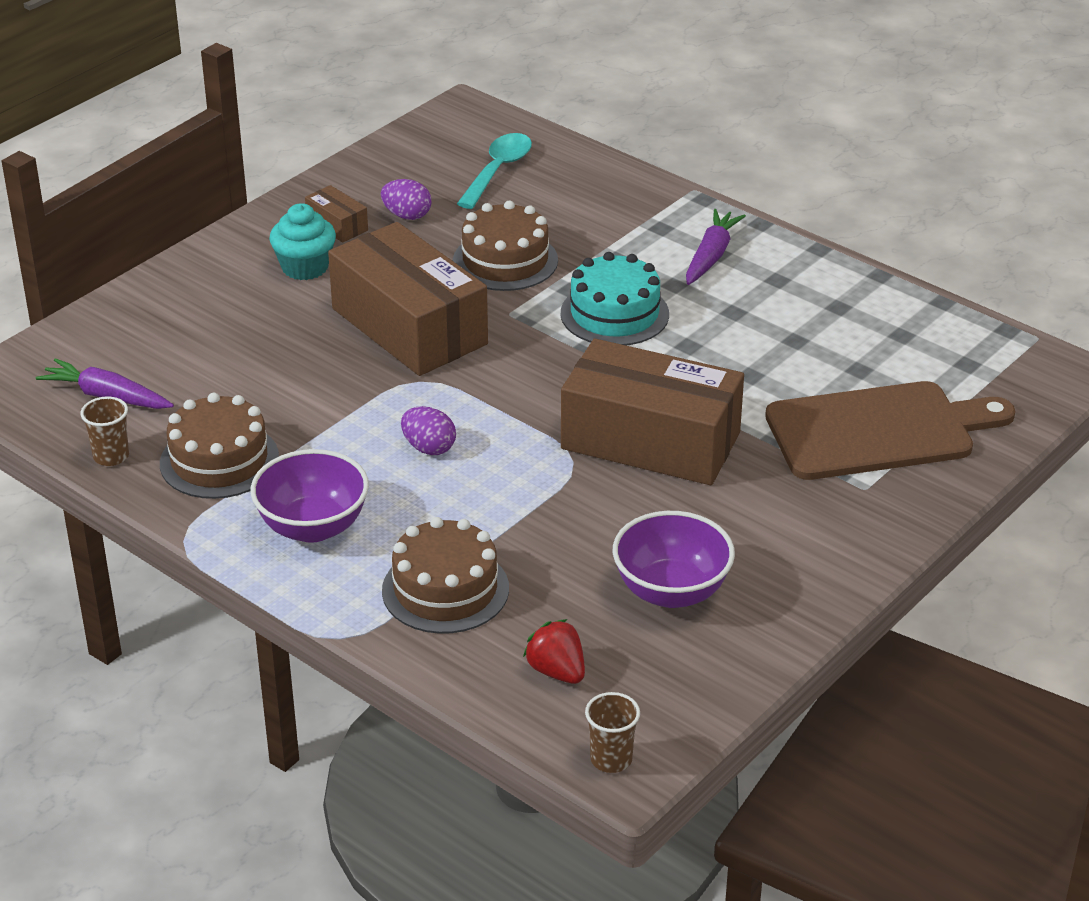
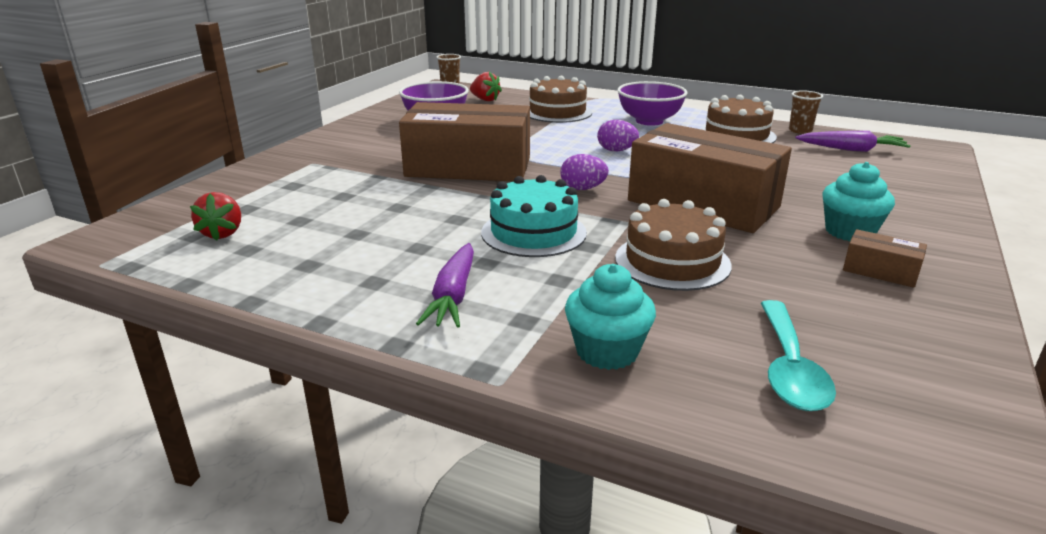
camera: 165 degrees right, 10 degrees down
(407, 215) = (824, 291): purple egg -> purple egg (582, 189)
(612, 198) = (607, 351): none -> turquoise cupcake
(879, 431) = (293, 188): brown cutting board -> none
(936, 362) = (222, 233): none -> red strawberry

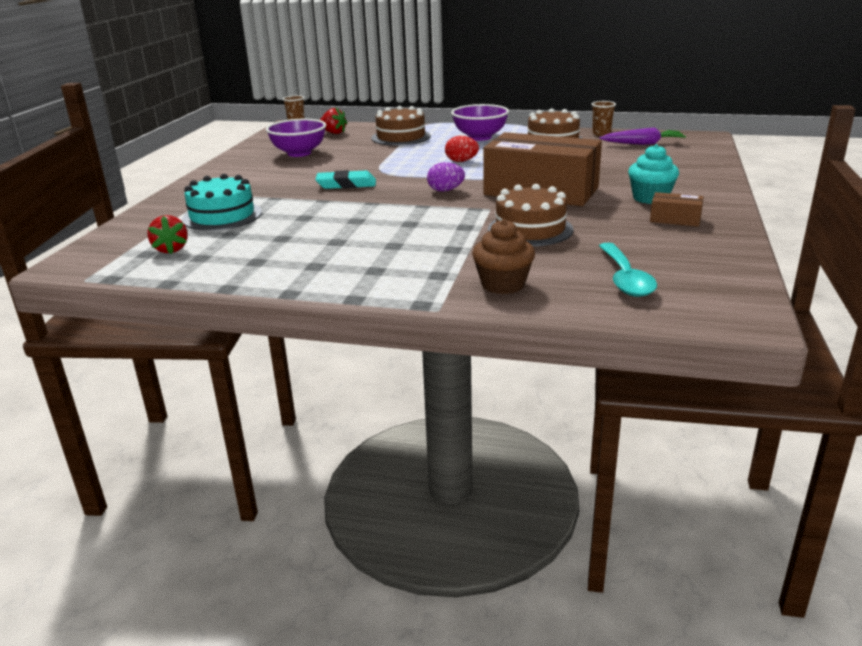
camera: 10 degrees left, 0 degrees up
(453, 296) = (379, 267): purple carrot -> none
(468, 167) = (346, 184): brown box -> turquoise eraser
(533, 232) = (420, 223): turquoise cake -> turquoise cake (222, 216)
(607, 351) = (503, 284): turquoise cupcake -> brown cupcake
(616, 150) = (461, 161): purple egg -> red egg

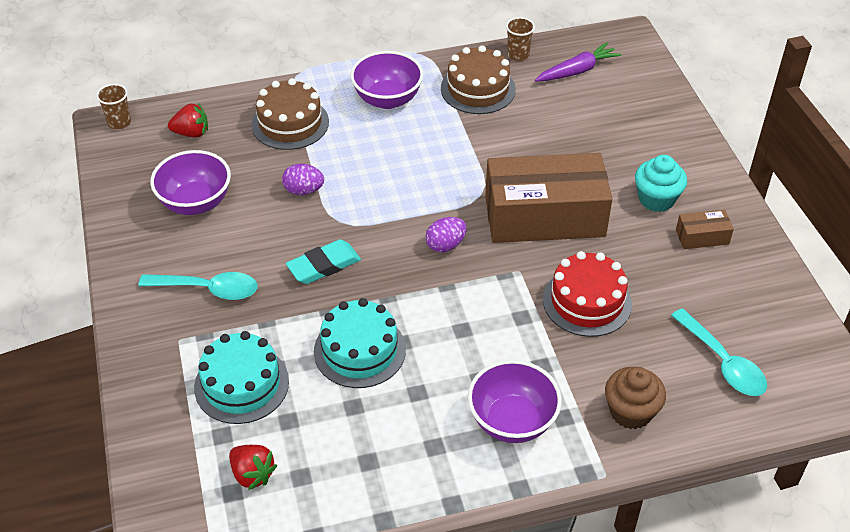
camera: 30 degrees left, 20 degrees up
(258, 181) = (208, 289): none -> turquoise spoon
(321, 218) = (359, 350): none -> turquoise cake
(374, 158) = (303, 190): none -> purple egg
(392, 268) = (512, 421): none -> purple bowl
(461, 161) = (411, 169): red egg -> none
(530, 229) = (587, 301): brown cake -> red cake

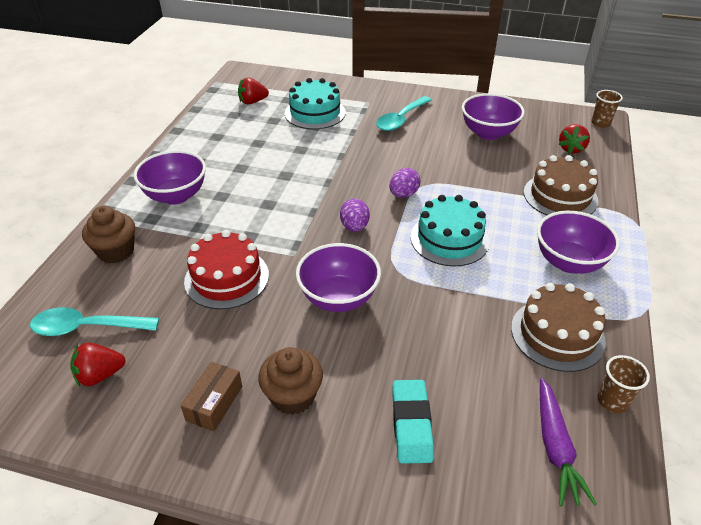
camera: 120 degrees right, 5 degrees down
(303, 190) = (469, 179): purple egg -> purple egg (403, 194)
(324, 265) = (383, 166): turquoise eraser -> turquoise eraser (411, 424)
(359, 350) = (296, 157): turquoise cake -> turquoise cake (449, 239)
(544, 216) = (338, 298): brown box -> purple bowl
(656, 199) = (293, 396): turquoise cupcake -> brown cupcake
(748, 318) = (100, 375): none -> red strawberry

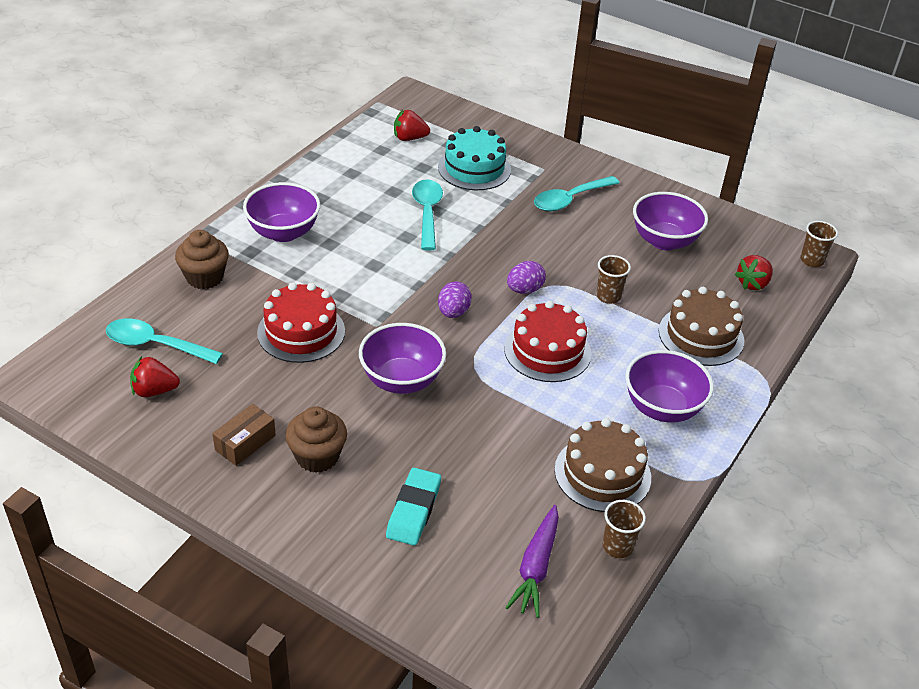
camera: 15 degrees right, 0 degrees up
(293, 153) = (427, 213): none -> turquoise spoon
(449, 239) = (547, 351): turquoise cake -> red cake
(472, 184) = (608, 296): none -> brown cup

